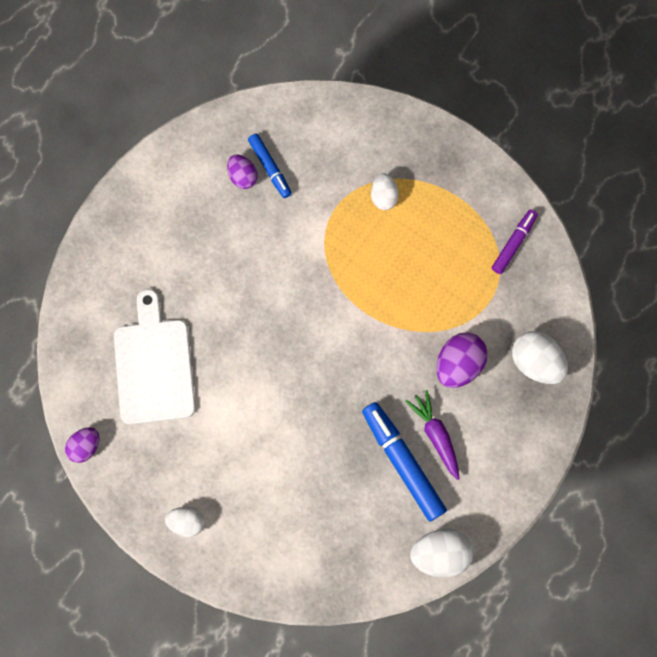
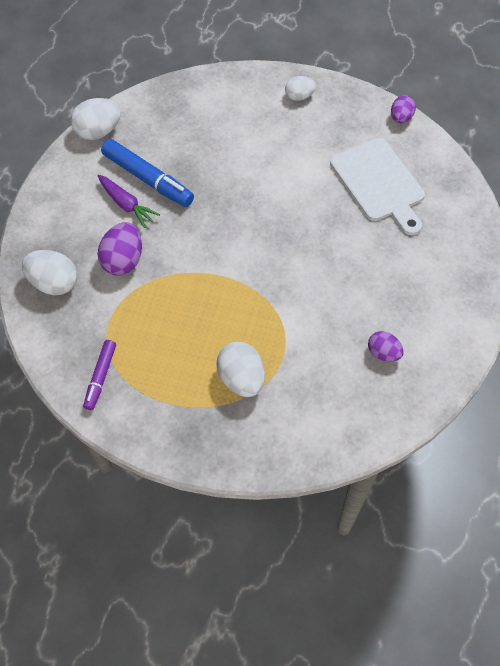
camera: 160 degrees right, 15 degrees down
(270, 168) = (361, 369): blue marker -> none
(384, 197) = (241, 379): white egg -> white egg, size x1.59

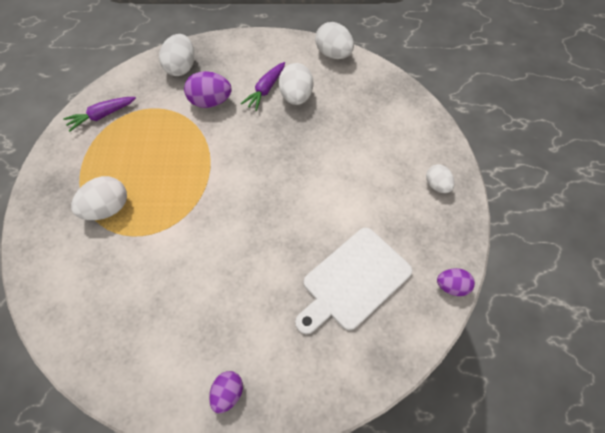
camera: 75 degrees right, 0 degrees up
(100, 377) = (102, 116): purple marker -> purple carrot
(148, 179) = (296, 96): blue marker -> white egg
(383, 353) = (146, 323): purple egg -> purple egg (228, 393)

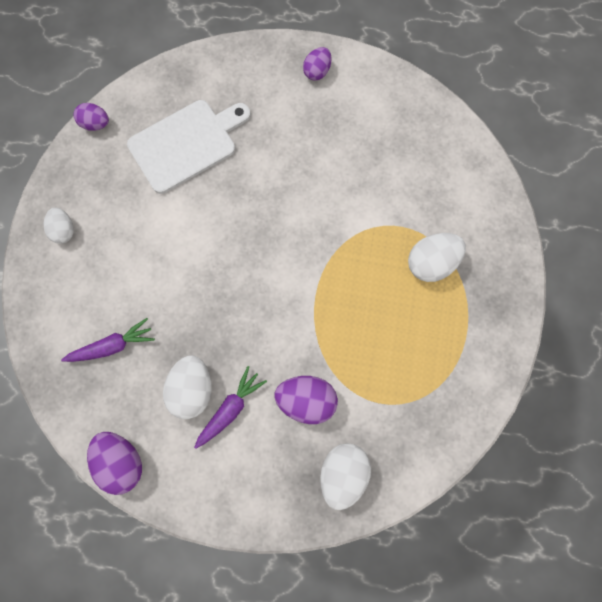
camera: 170 degrees left, 15 degrees up
(102, 116) = (449, 401): purple carrot -> purple carrot (112, 346)
(333, 54) = (121, 462): white egg -> purple egg

